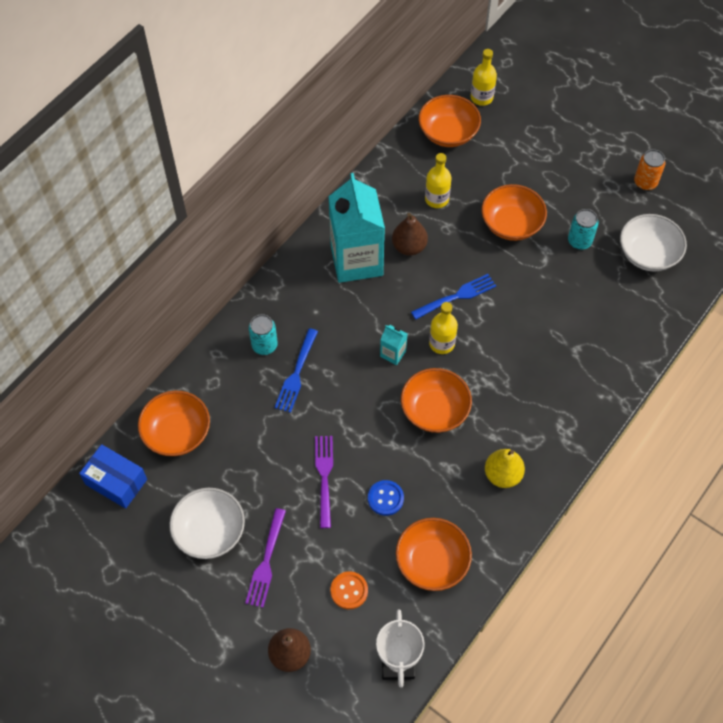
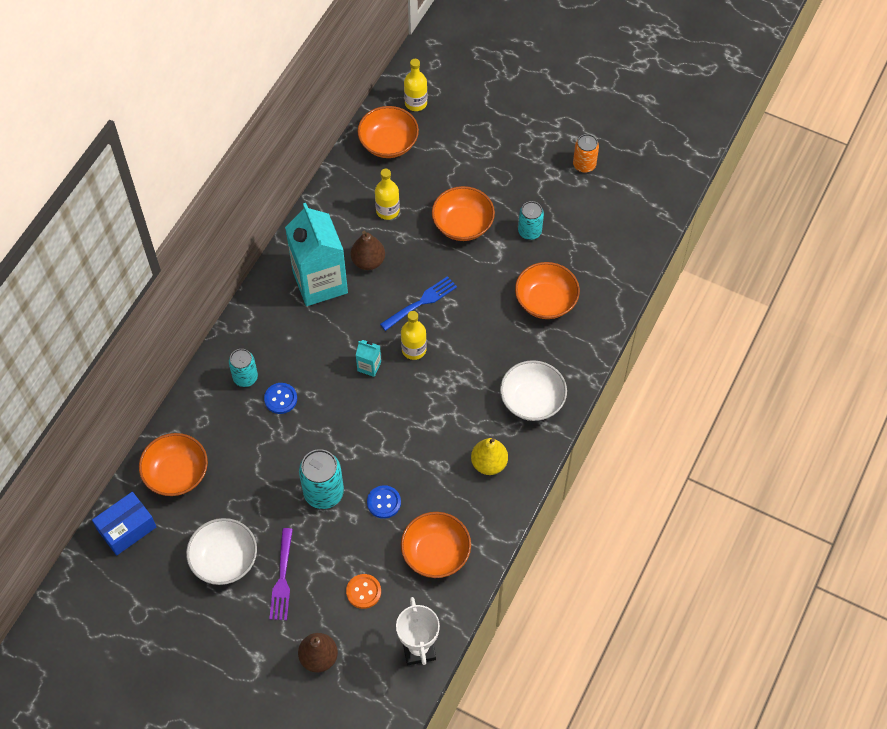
camera: 10 degrees left, 0 degrees up
(116, 482) = (127, 528): blue box -> blue box turned 60 degrees counterclockwise
(296, 373) = (280, 399): blue fork -> blue button
(324, 478) = (323, 493): purple fork -> turquoise can
(434, 410) = (417, 413): orange bowl -> orange bowl (546, 301)
(648, 254) = (595, 234): white bowl -> white bowl (532, 400)

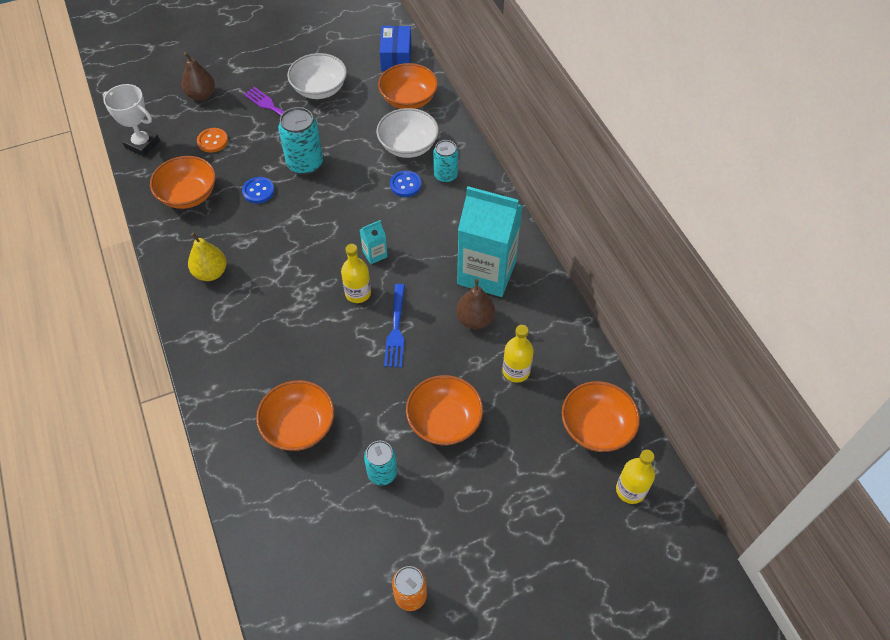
camera: 130 degrees right, 5 degrees down
(532, 400) = (224, 341): white bowl -> white bowl (408, 146)

